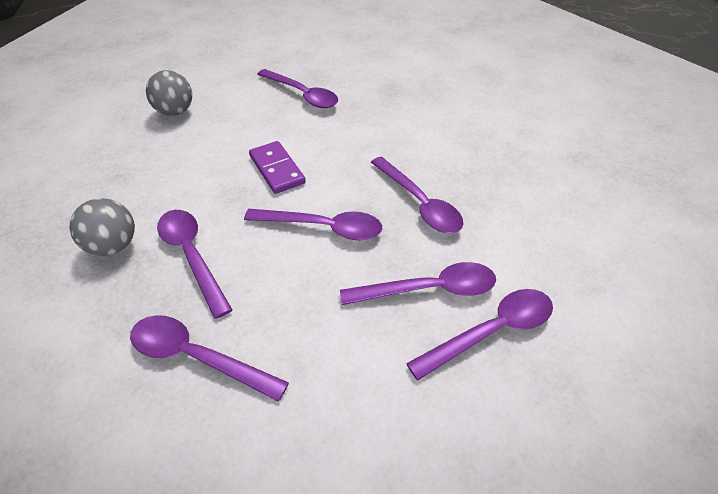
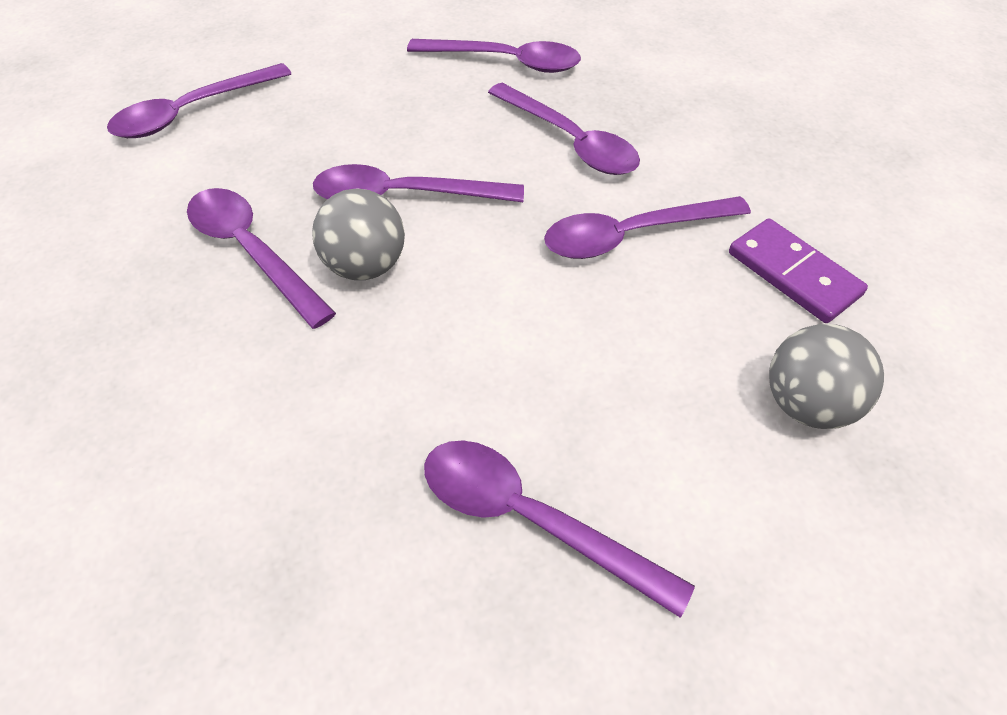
camera: 170 degrees right, 5 degrees up
(113, 246) = (681, 140): grey ball -> grey ball (365, 266)
(277, 169) = (510, 283): purple domino -> purple domino (793, 274)
(429, 289) = (257, 141): purple spoon -> purple spoon (631, 235)

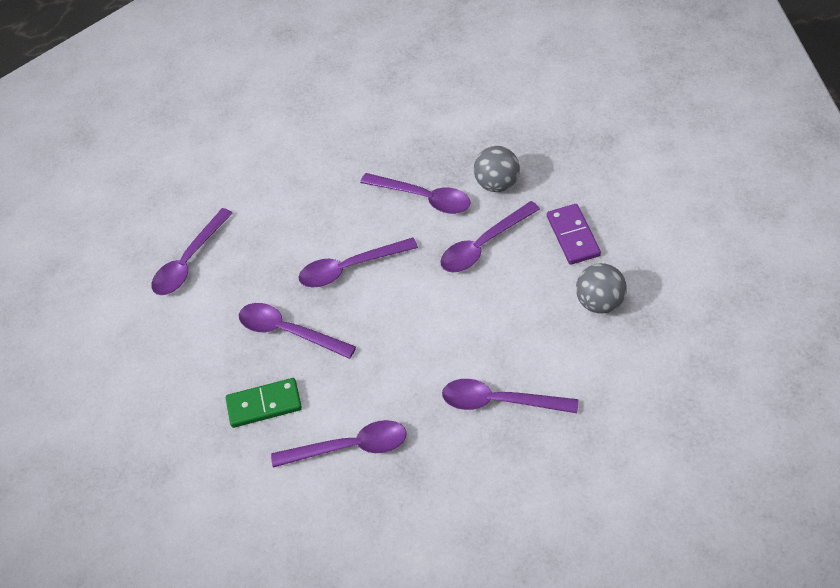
camera: 15 degrees left, 0 degrees up
(131, 350) = (264, 405): none -> green domino
(365, 266) = (354, 316): grey ball -> grey ball (497, 184)
(506, 62) = (358, 155): purple spoon -> purple spoon (350, 447)
(793, 274) = (573, 236): purple domino -> purple domino turned 45 degrees clockwise

